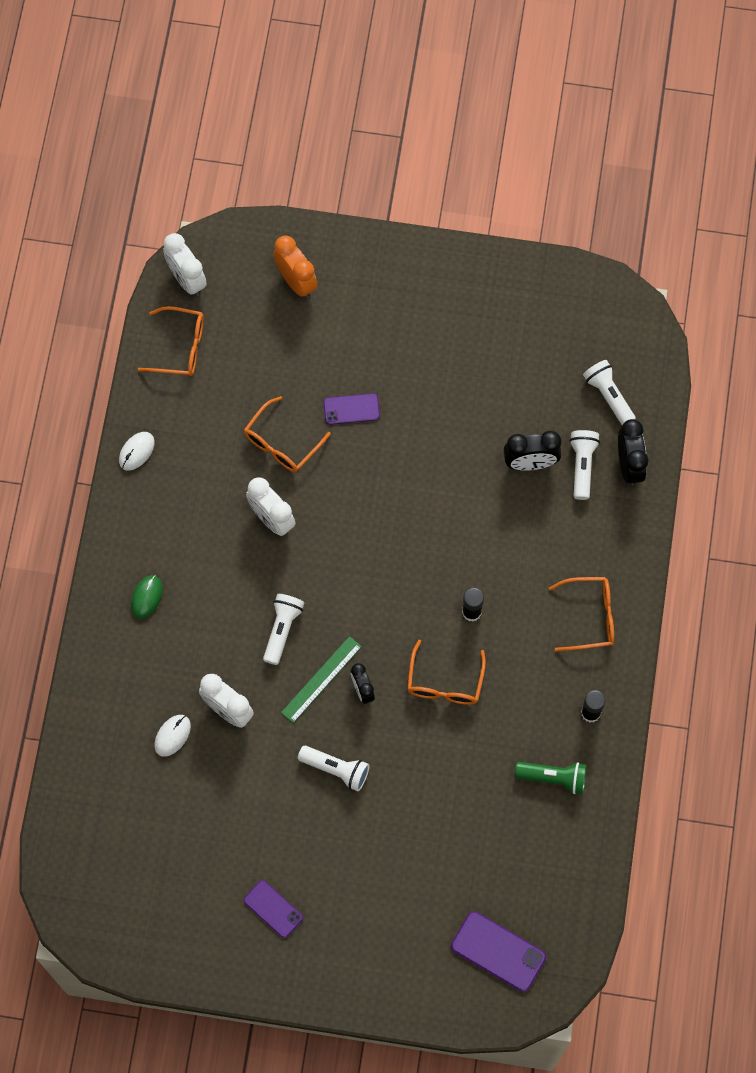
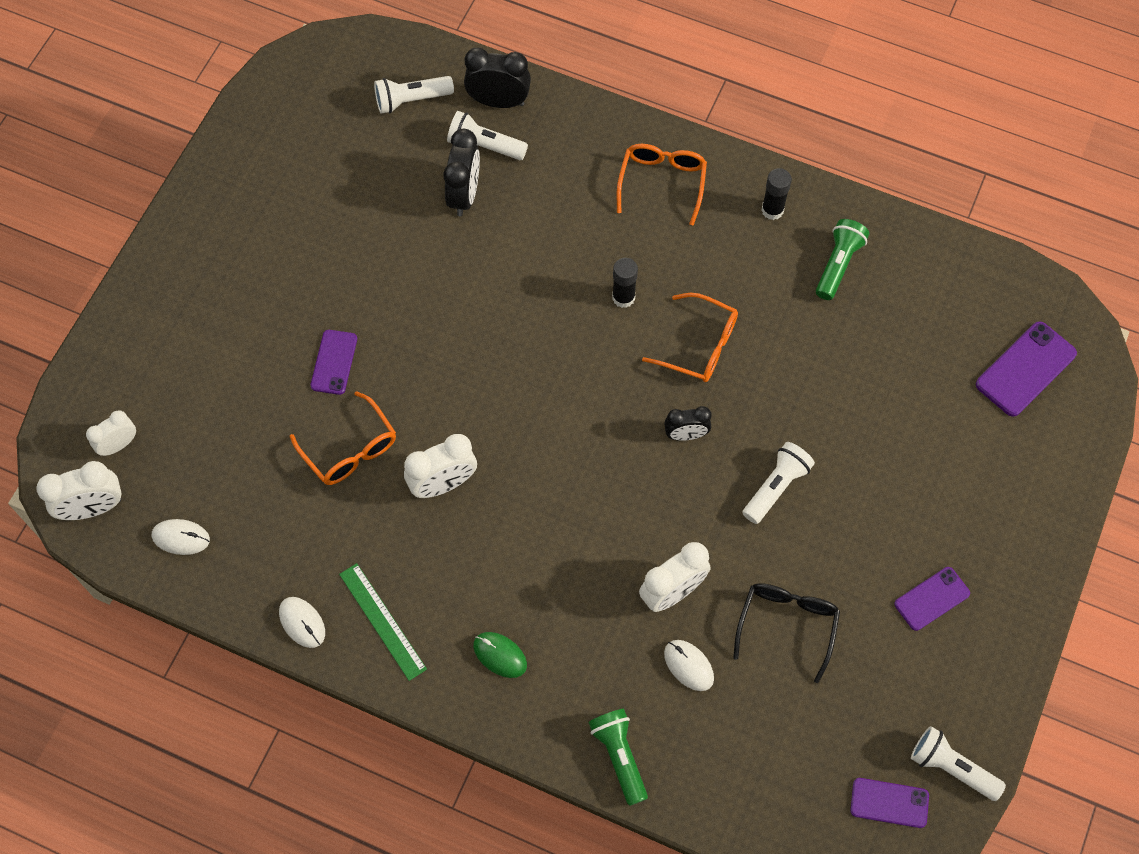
camera: 75 degrees left, 5 degrees down
(91, 702) = (619, 756): none -> green flashlight
(102, 906) = (889, 803): none -> purple phone
(180, 347) = (181, 538): orange glasses -> white mouse
(222, 802) = (787, 626): none -> black glasses
(241, 279) = (119, 445): none -> white clock
(282, 630) = (587, 505): white flashlight -> white flashlight (951, 768)
(296, 281) = (147, 383): orange clock -> none
(321, 679) = (661, 477): green ruler -> green ruler (382, 621)

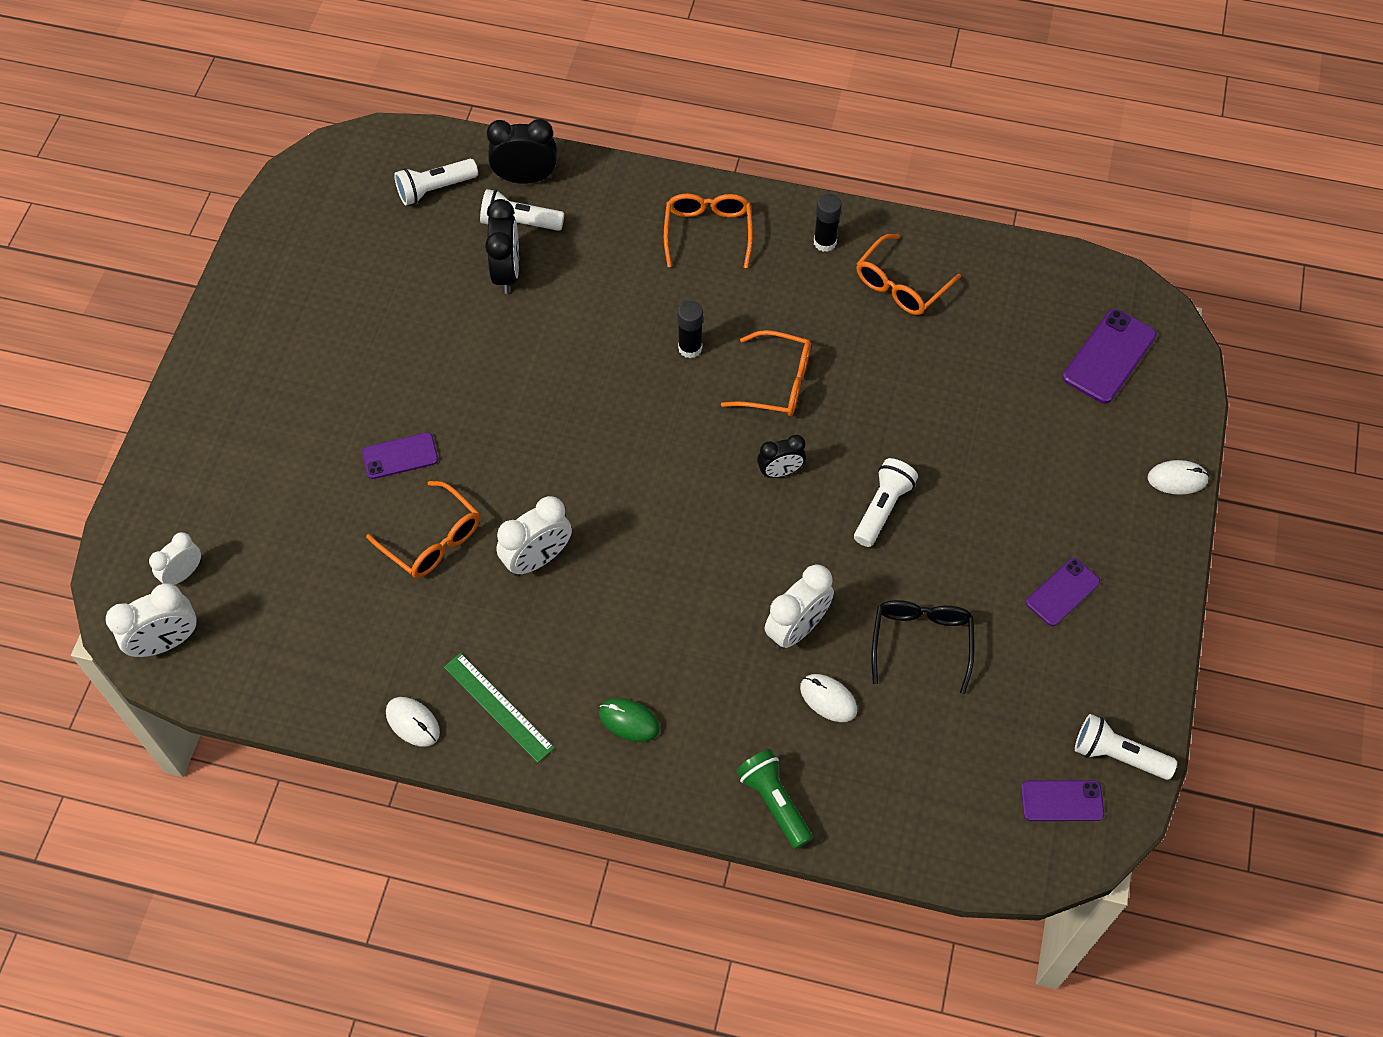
camera: 10 degrees left, 5 degrees down
(181, 538) = (267, 657): white mouse -> white mouse (1177, 479)
(334, 362) = (400, 456): purple phone -> purple phone turned 75 degrees clockwise
(838, 265) = (901, 285): green flashlight -> orange glasses

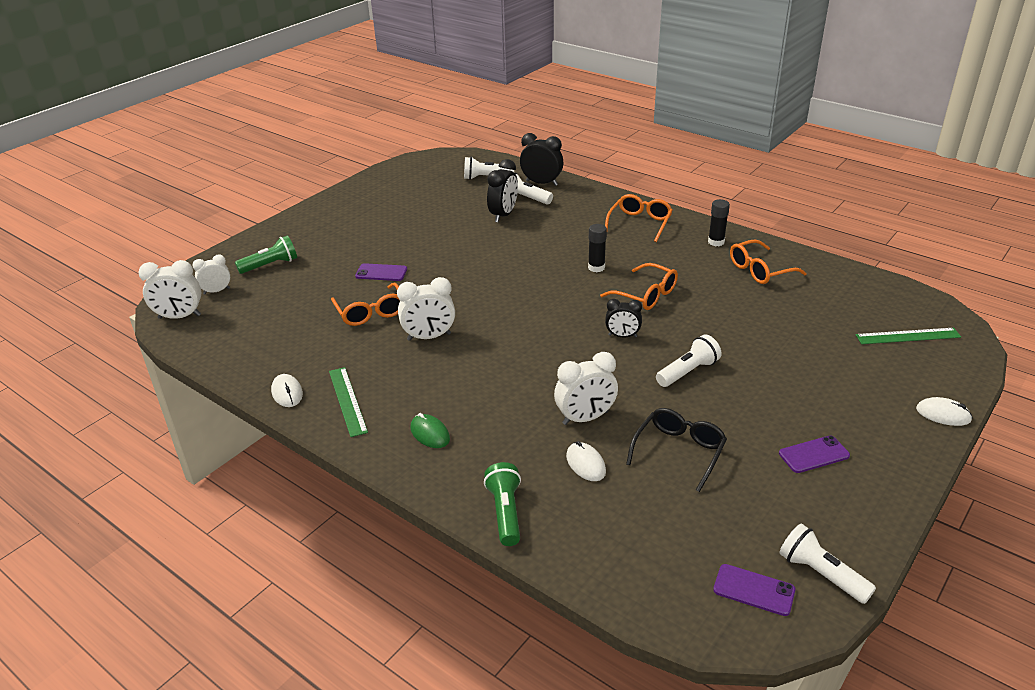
camera: 25 degrees right, 25 degrees down
(226, 494) = (270, 265): none -> green flashlight
(1109, 356) = (907, 336): purple phone -> green ruler

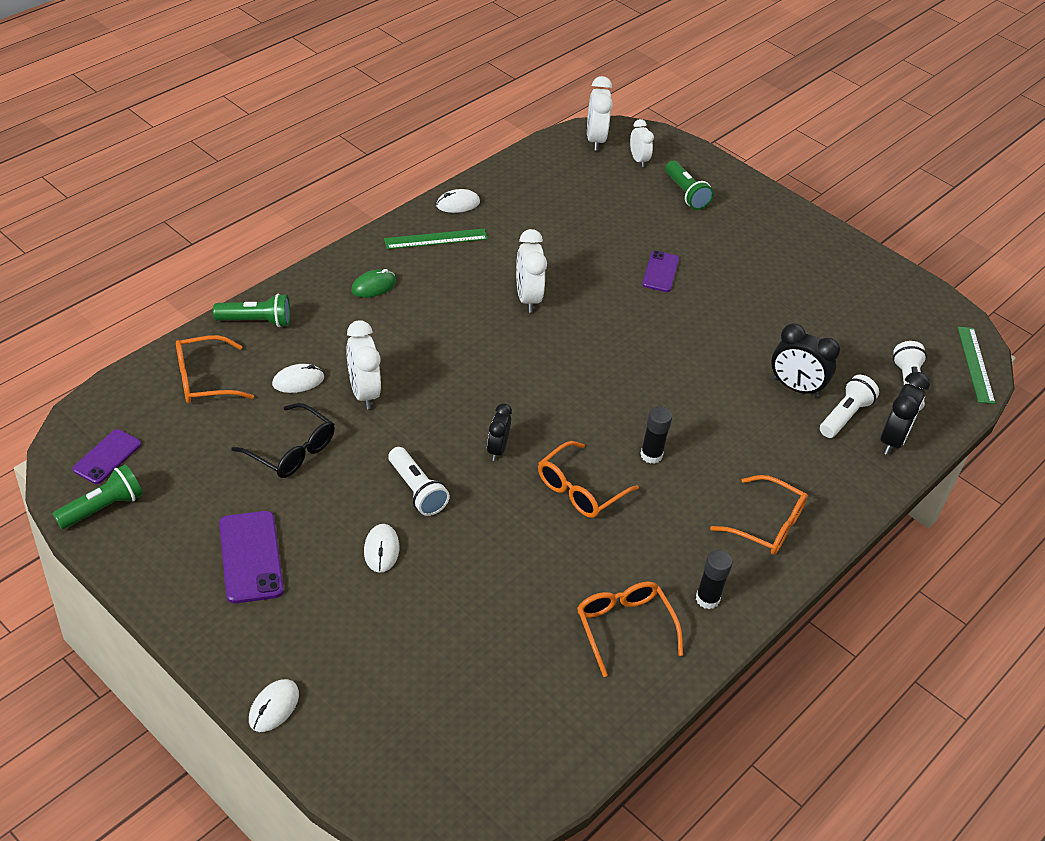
camera: 90 degrees right, 10 degrees up
(370, 312) = (582, 260): orange glasses -> orange glasses (205, 379)
(760, 382) = (381, 550): none -> white mouse
(814, 455) = (251, 557): purple phone -> purple phone, size x1.52
(821, 574) = (103, 508): white flashlight -> green flashlight
(907, 336) = (435, 741): green ruler -> green ruler (975, 364)

